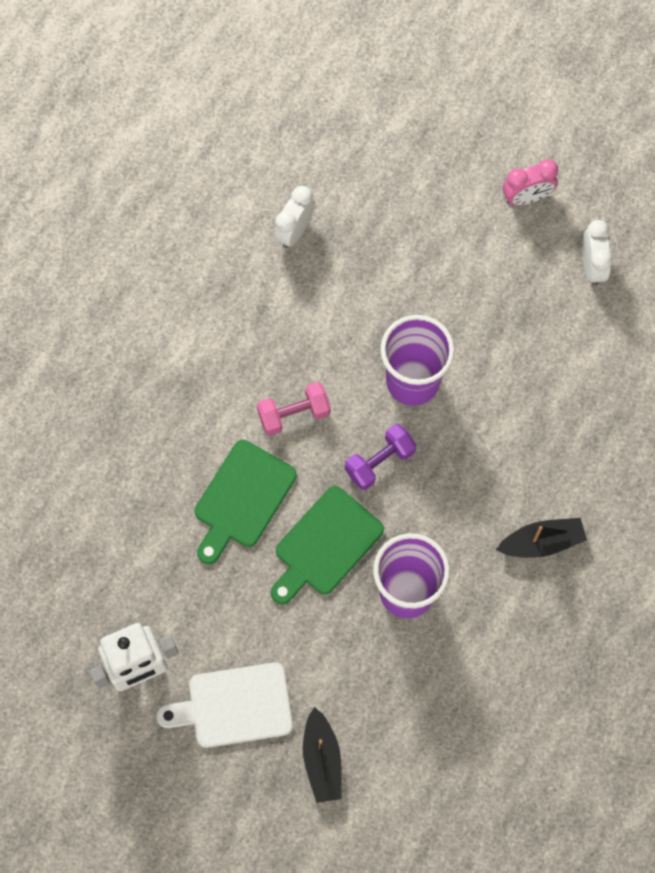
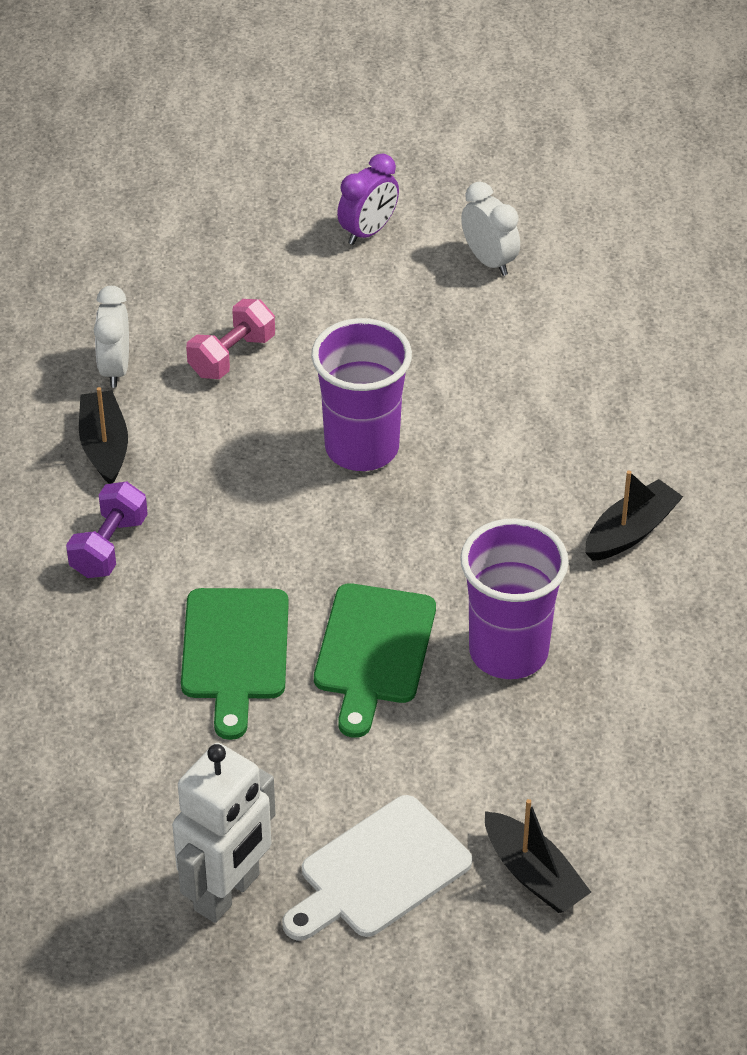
camera: 30 degrees left, 25 degrees down
(253, 292) = (104, 446): none -> black boat
(294, 414) = (240, 540): pink dumbbell -> pink dumbbell (232, 356)
(379, 461) = (379, 540): purple dumbbell -> purple dumbbell (109, 546)
(526, 197) = (368, 231): pink clock -> purple clock

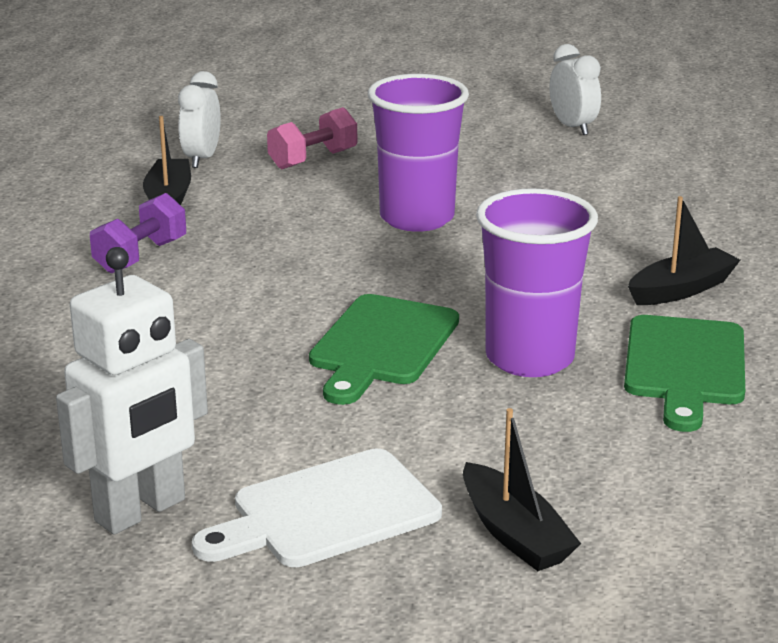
camera: 10 degrees right, 20 degrees down
(234, 651) = (234, 333): green cutting board -> green cutting board (684, 366)
(368, 231) = (465, 106): purple clock -> none

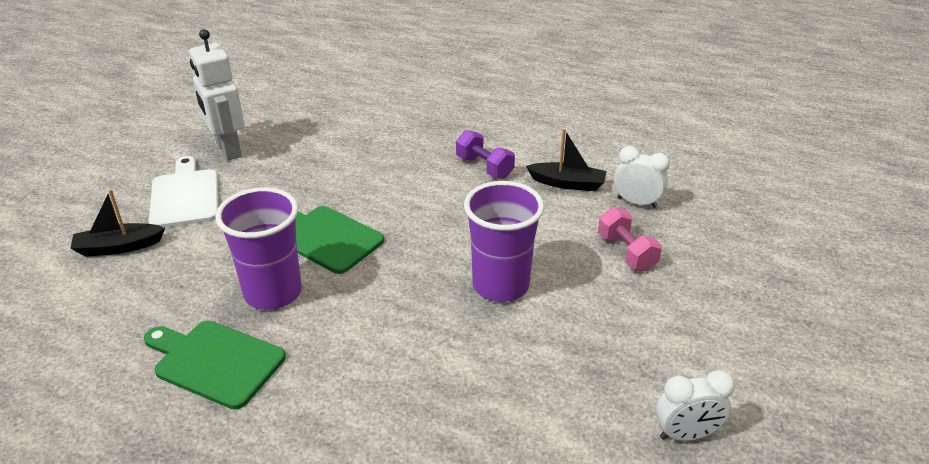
camera: 105 degrees right, 10 degrees up
(681, 289) = (318, 399): black boat -> none

